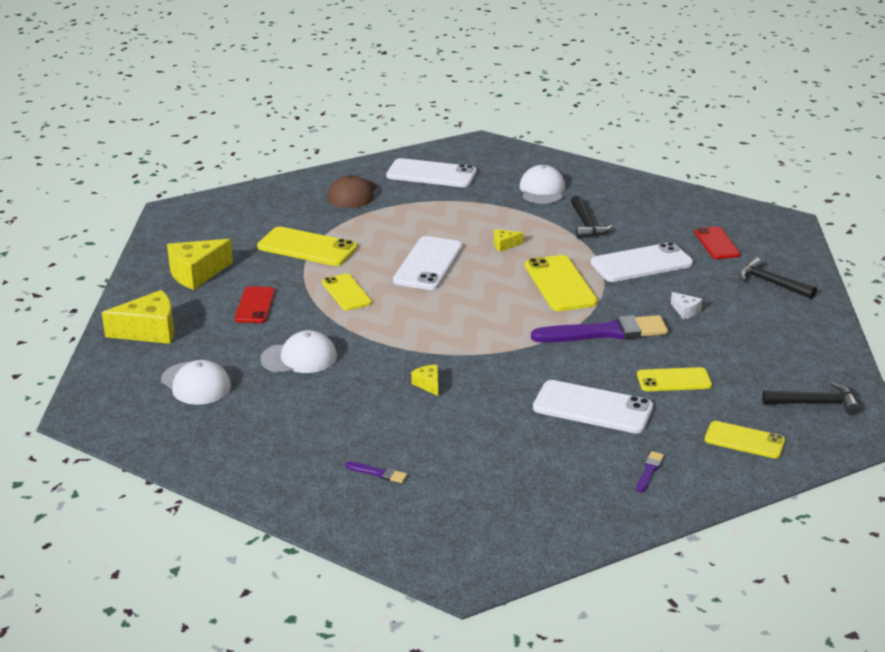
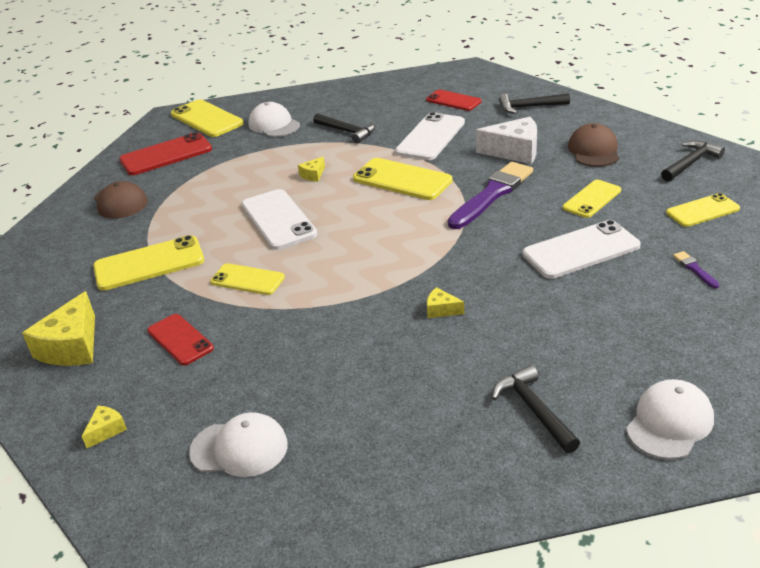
camera: 40 degrees left, 5 degrees up
(149, 331) = (106, 430): yellow cheese -> yellow cheese, size x0.48
(299, 358) = (298, 359): white cap -> white cap (669, 423)
(378, 473) = (533, 409): purple brush -> black hammer
(431, 174) = (166, 155): white phone -> red phone
(502, 159) = (207, 119): none -> yellow phone
(685, 311) = (514, 151): white cheese -> white cheese, size x2.09
(753, 347) = (593, 150): none -> brown cap

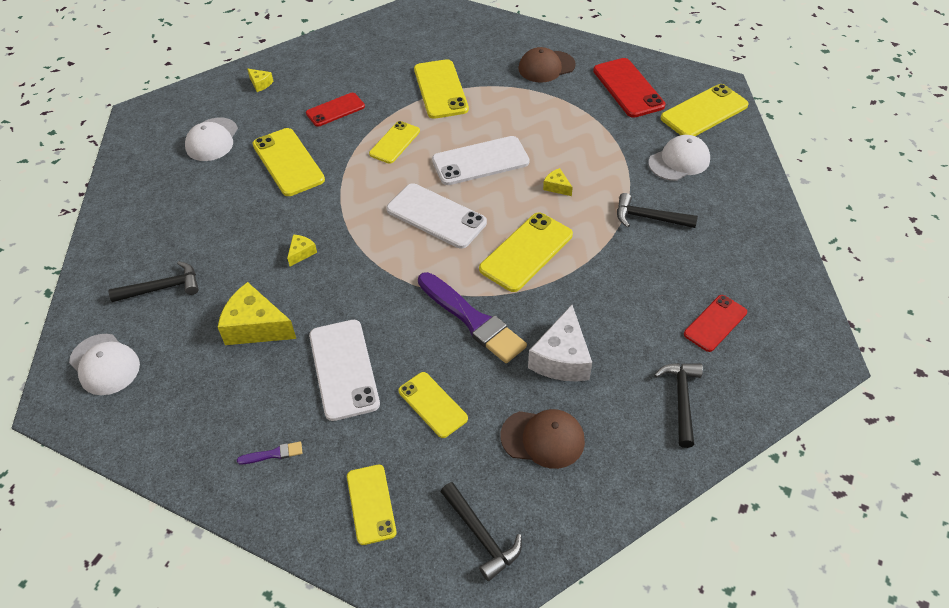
camera: 95 degrees right, 15 degrees up
(72, 346) = (352, 61): yellow cheese -> yellow cheese (256, 327)
(286, 357) = (288, 162): none -> yellow phone
(347, 131) = (649, 218): black hammer -> black hammer turned 60 degrees clockwise
(431, 137) = (617, 287): white phone -> white phone (436, 216)

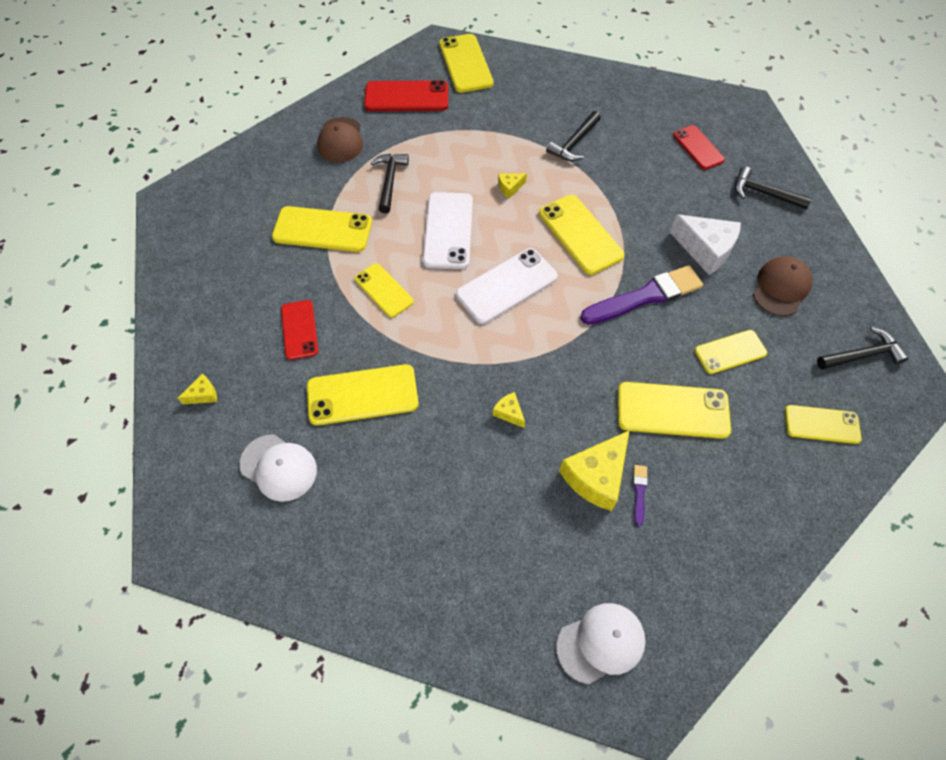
camera: 70 degrees left, 10 degrees up
(162, 288) = (507, 562): black hammer -> black hammer (389, 181)
(273, 454) = (755, 491): purple brush -> purple brush (639, 492)
(343, 369) = (672, 410): white phone -> yellow phone
(679, 161) = (517, 101): white cap -> none

